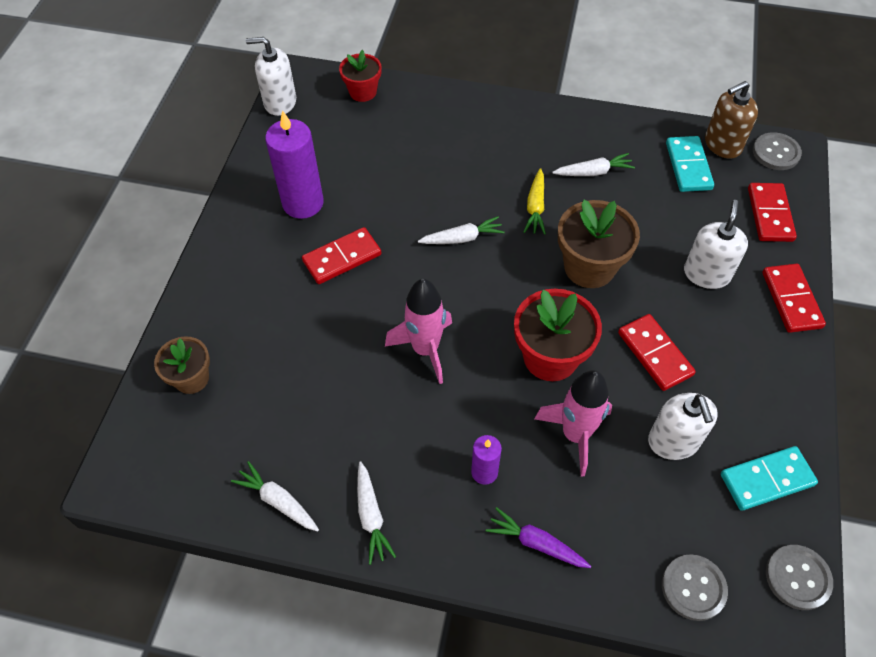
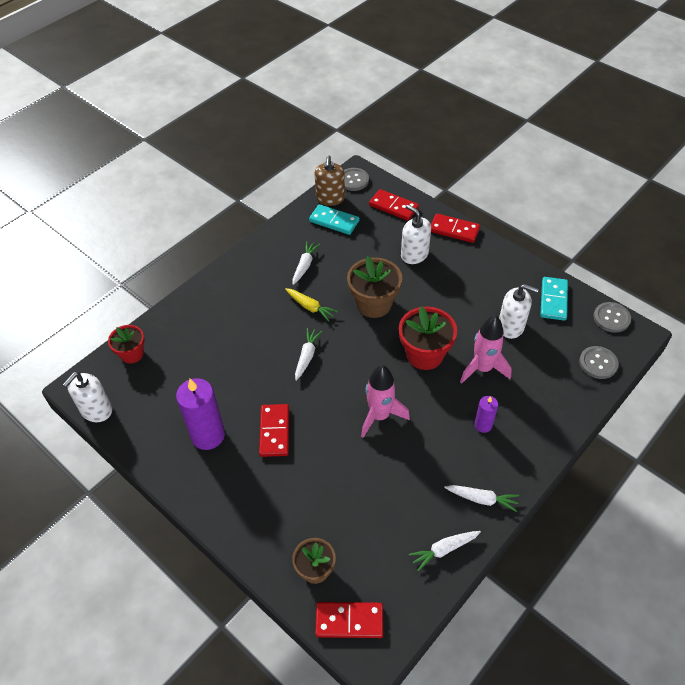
camera: 60 degrees left, 5 degrees down
(536, 543) = (540, 421): purple carrot -> none
(655, 354) = (452, 305): red domino -> red domino (349, 621)

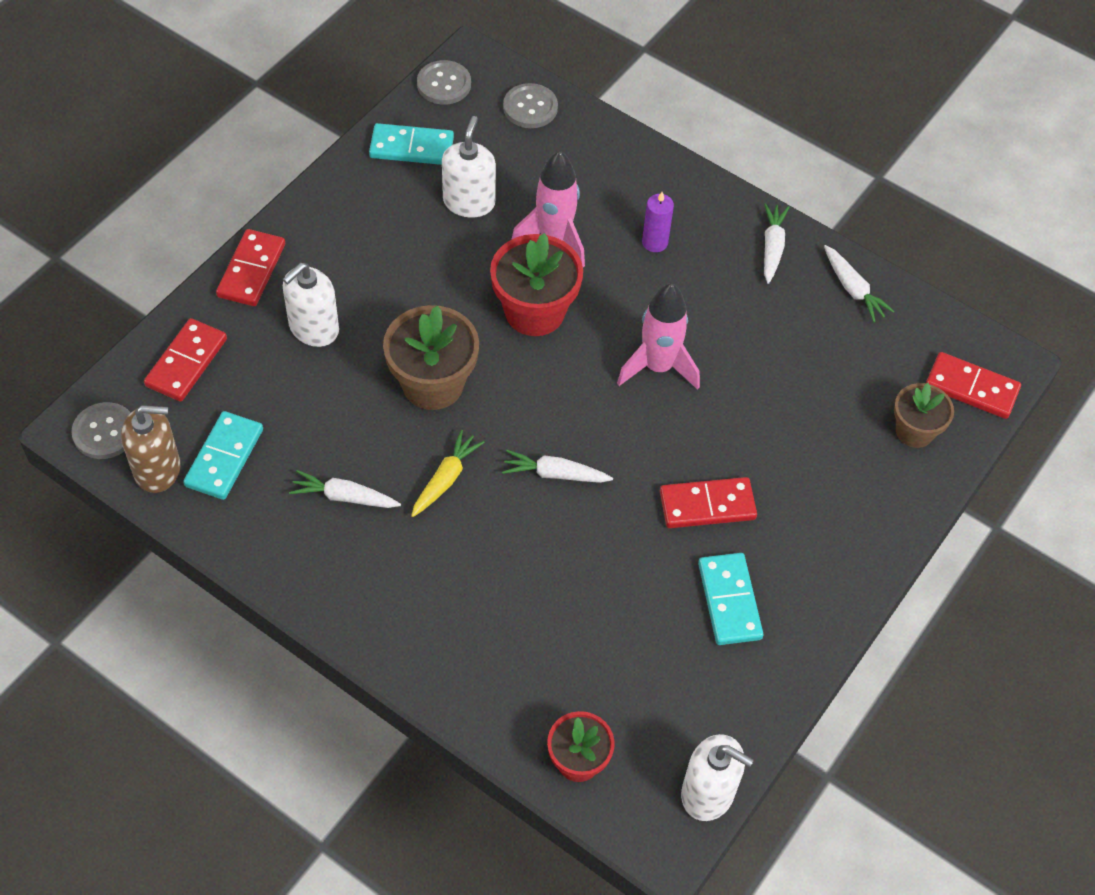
camera: 100 degrees left, 5 degrees up
(208, 435) = (729, 601): purple candle -> turquoise domino
(349, 621) = (971, 388): red domino -> red domino turned 60 degrees counterclockwise

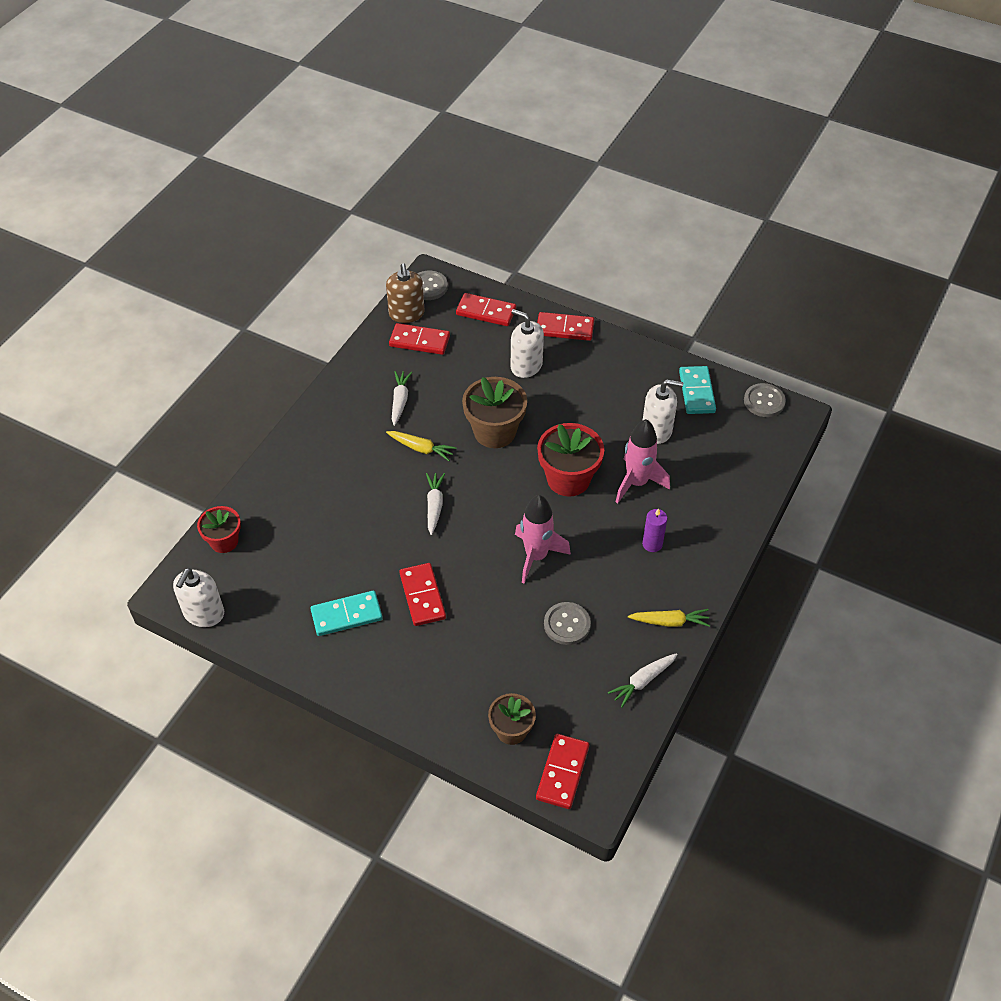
camera: 85 degrees right, 5 degrees down
(224, 457) = (419, 341): turquoise domino -> red domino
(530, 107) = (760, 454): grey button -> grey button (567, 624)
(772, 247) = (670, 622): white carrot -> yellow carrot

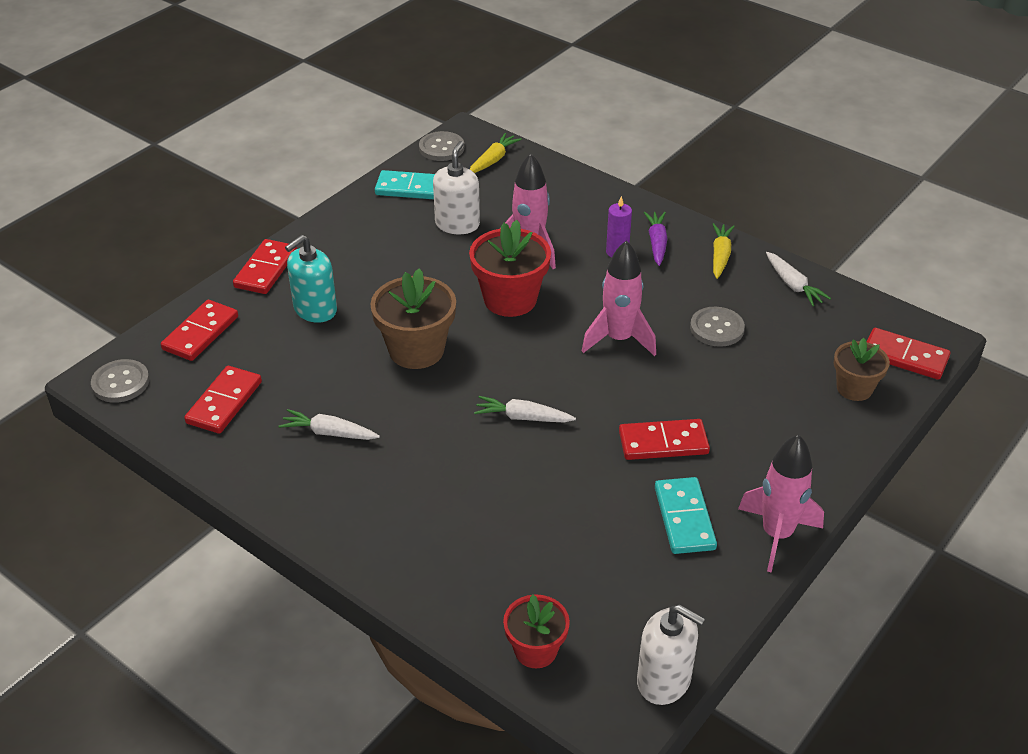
camera: 80 degrees left, 10 degrees down
(337, 675) = (776, 535): none -> pink rocket
(406, 314) = (163, 410): brown soap dispenser -> none
(421, 448) = (423, 420): yellow carrot -> yellow carrot (493, 160)
(526, 366) = (315, 310): white soap dispenser -> turquoise soap dispenser
(674, 572) = (656, 243): none -> purple carrot

